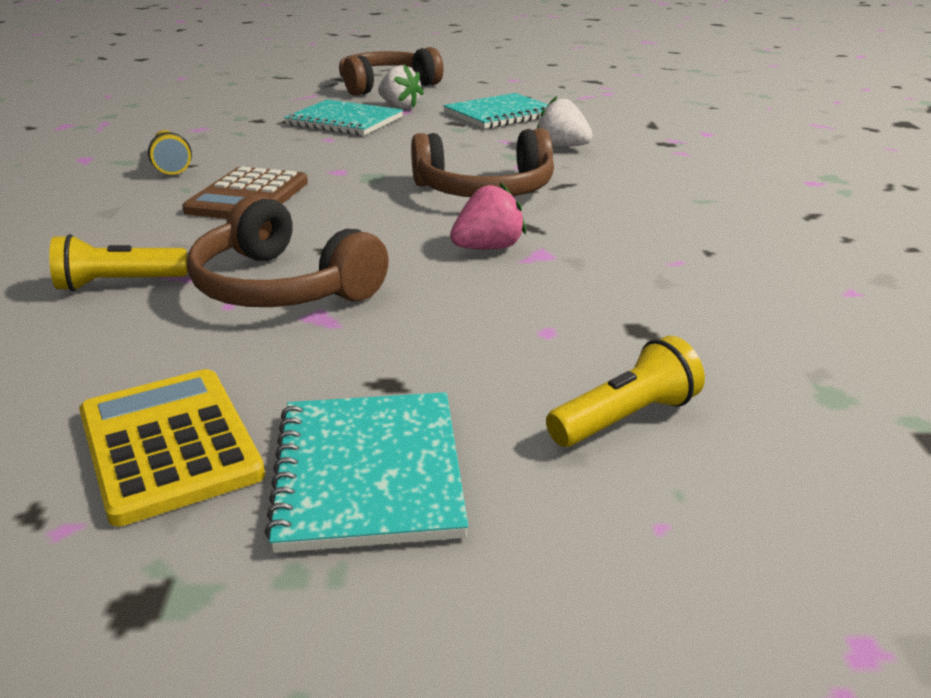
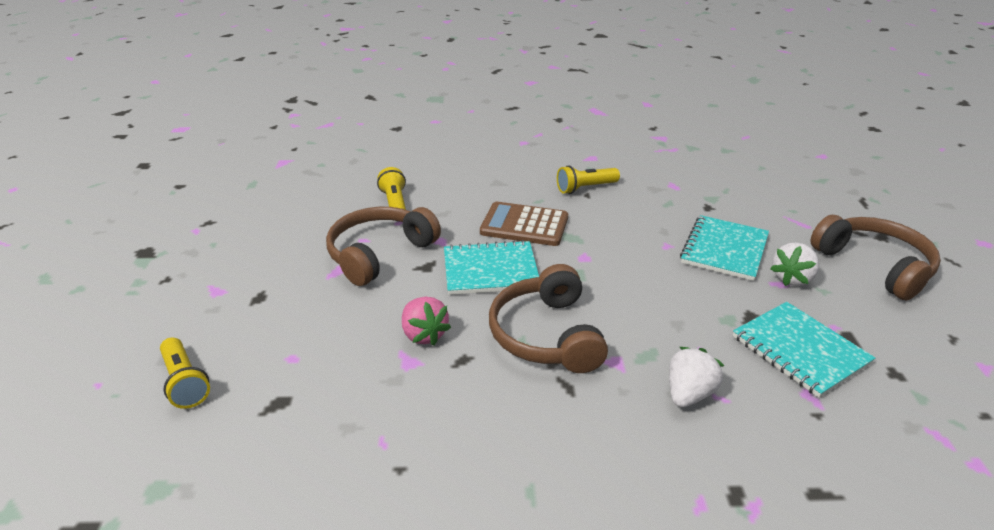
camera: 90 degrees right, 5 degrees up
(170, 444) = (237, 243): yellow calculator -> none
(368, 472) = (188, 295): turquoise notebook -> turquoise notebook (490, 270)

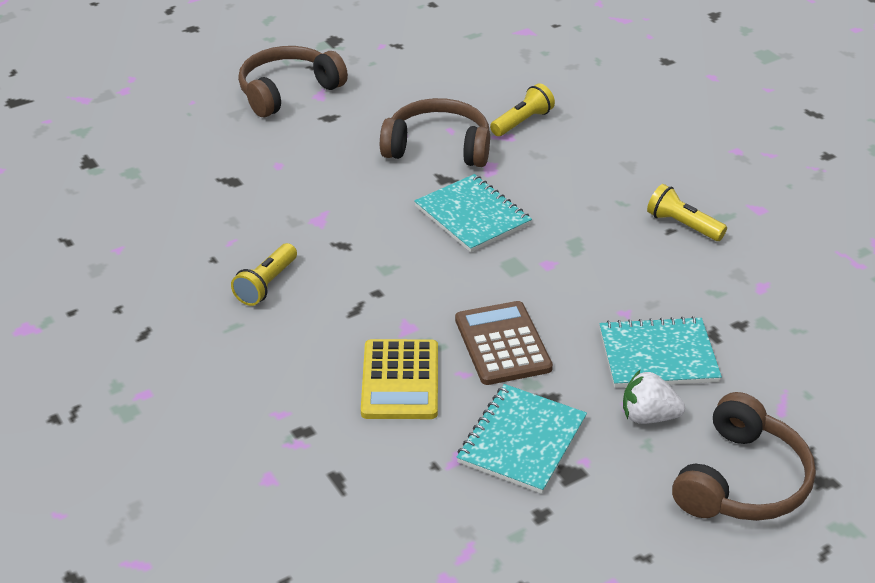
camera: 60 degrees right, 5 degrees up
(185, 383) = (219, 134): yellow flashlight -> yellow flashlight (266, 284)
(424, 334) = (355, 214): pink strawberry -> none
(524, 225) = (566, 209): brown calculator -> brown calculator (503, 344)
(546, 335) = (409, 278): brown headphones -> brown headphones (288, 91)
(689, 394) = (400, 380): white strawberry -> yellow calculator

